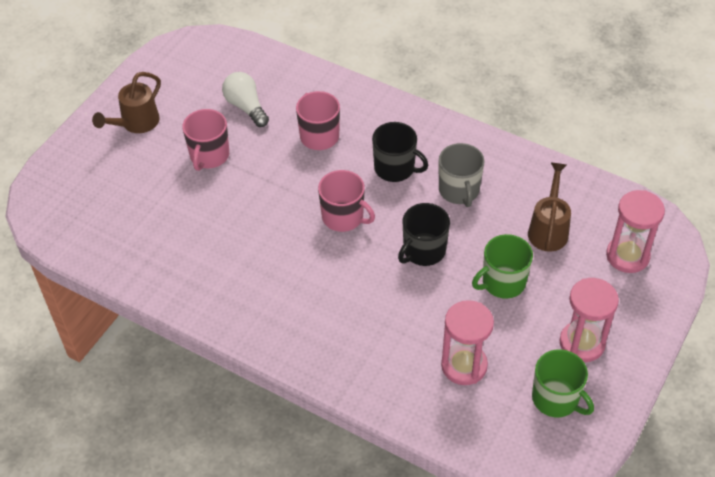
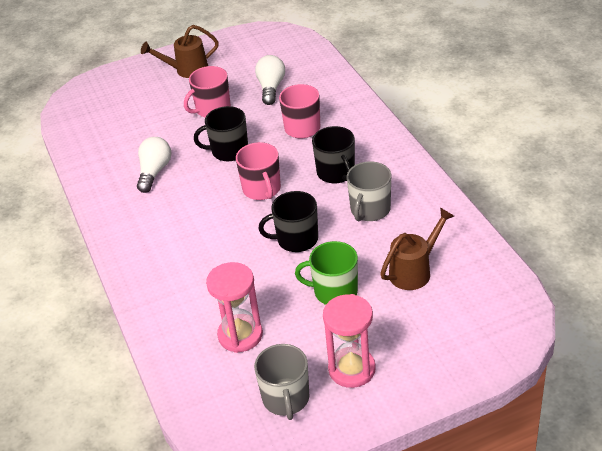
camera: 40 degrees right, 10 degrees down
(219, 250) = (154, 172): none -> white light bulb
(271, 193) = (229, 151): none -> black mug
(556, 399) = (286, 399): green mug -> grey mug
(627, 256) = (463, 324): pink hourglass -> none

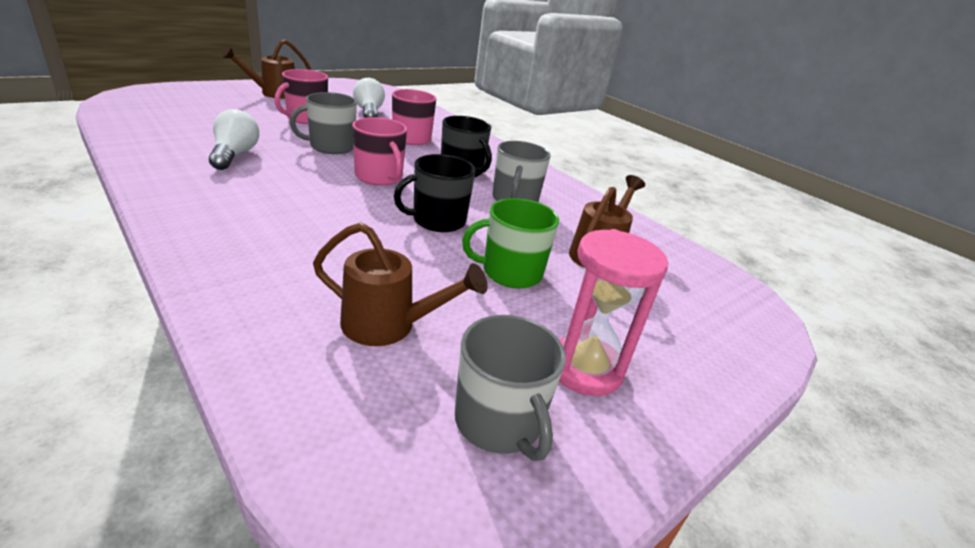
camera: 25 degrees left, 10 degrees down
(229, 151) = (331, 147): black mug -> grey mug
(240, 335) = (388, 325): pink hourglass -> brown watering can

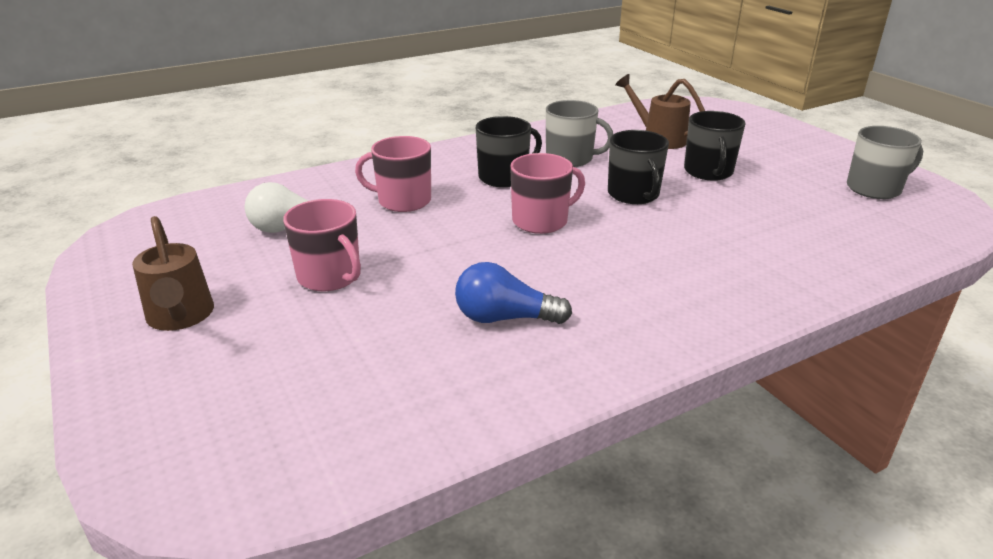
camera: 75 degrees left, 0 degrees up
(234, 155) = (504, 318): white light bulb -> blue light bulb
(331, 147) = (451, 252): grey mug -> none
(388, 325) = (810, 217): brown watering can -> none
(510, 272) = (708, 172): green mug -> black mug
(584, 368) = (808, 161): pink hourglass -> none

